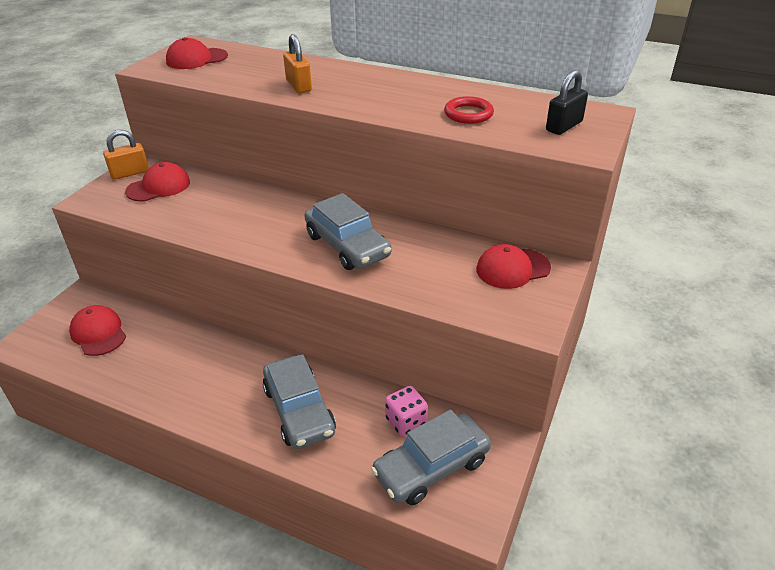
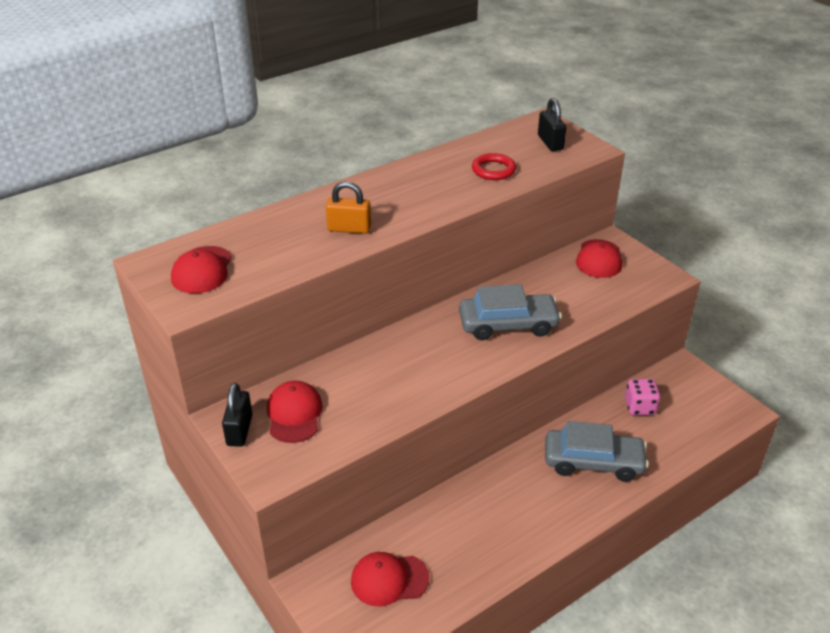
camera: 60 degrees left, 0 degrees up
(130, 173) = (239, 430): orange padlock -> black padlock
(431, 467) = (689, 411): grey car -> none

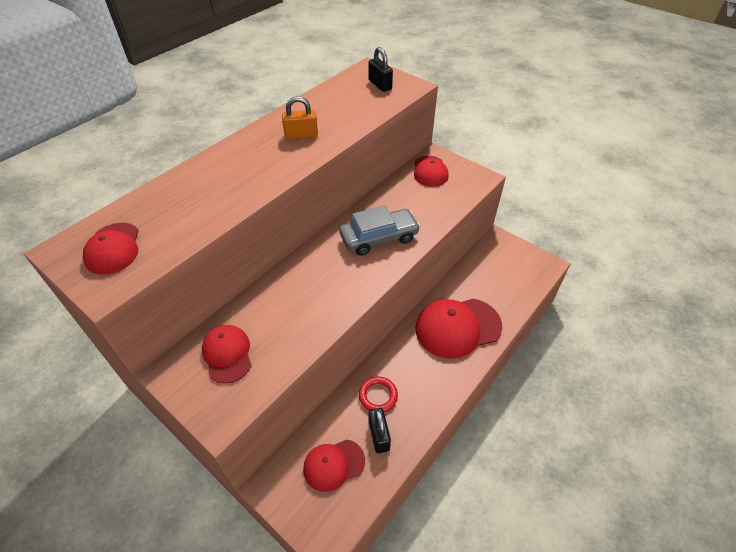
camera: 15 degrees left, 10 degrees up
(239, 430) = (183, 380): black padlock -> black padlock (379, 435)
(349, 228) = (238, 185): orange padlock -> orange padlock (301, 135)
(493, 170) = (343, 114): red ring -> red ring (378, 396)
(593, 462) = (457, 327): grey car -> red cap
(639, 407) = (477, 276): pink dice -> none

